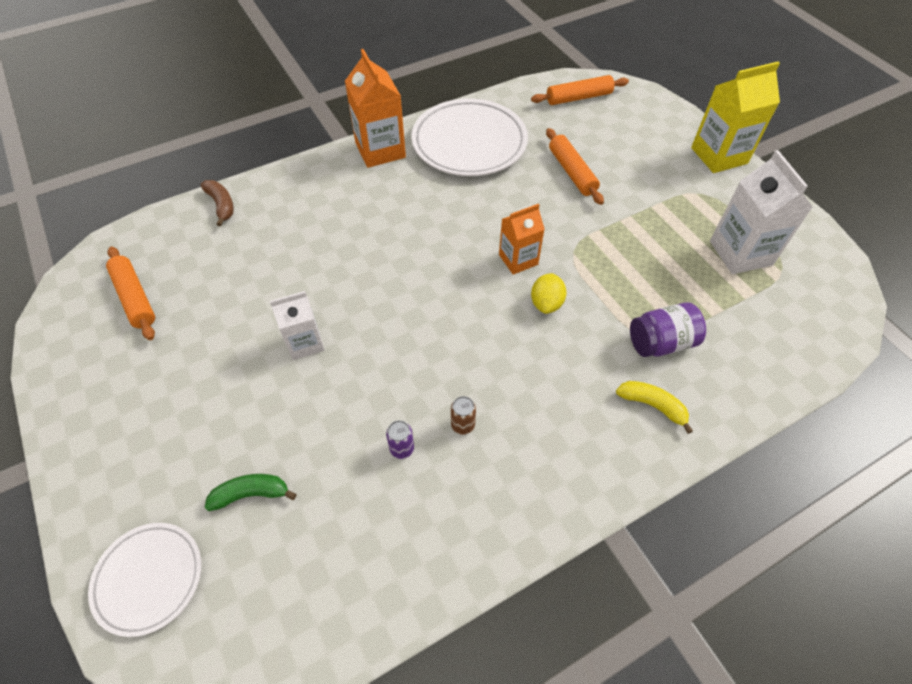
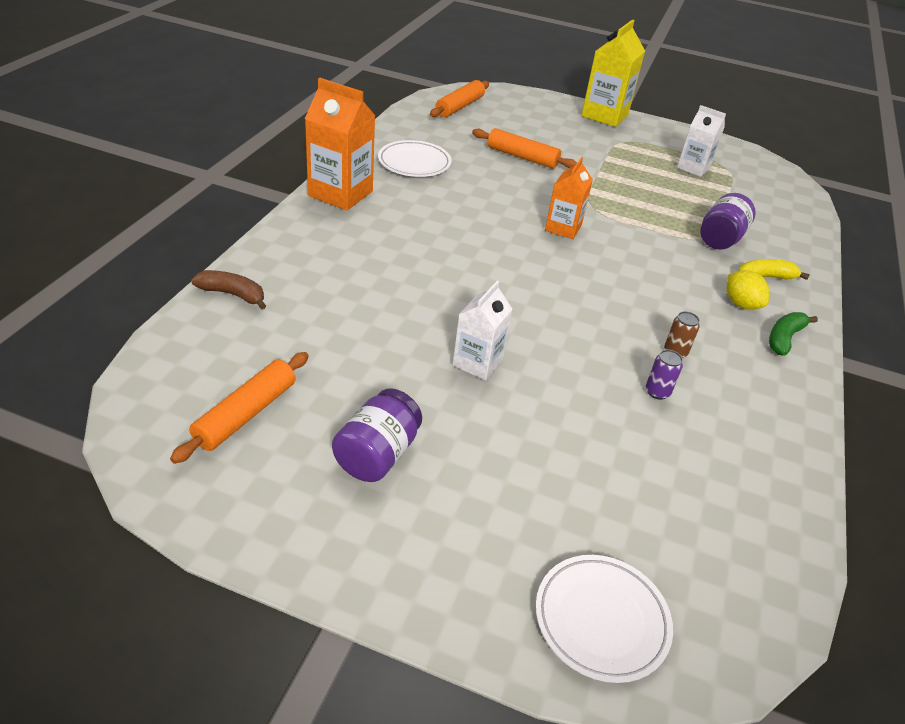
camera: 45 degrees left, 15 degrees down
(135, 298) = (246, 414): orange rolling pin -> orange rolling pin turned 75 degrees counterclockwise
(167, 372) = (377, 454): none -> purple jar
(251, 494) = (593, 496): green banana -> green banana (784, 338)
(469, 143) = (414, 163): white plate -> white plate, size x0.59
(546, 303) = (621, 247): yellow lemon -> yellow lemon (741, 304)
(740, 253) = (693, 168): white carton -> white carton, size x0.63

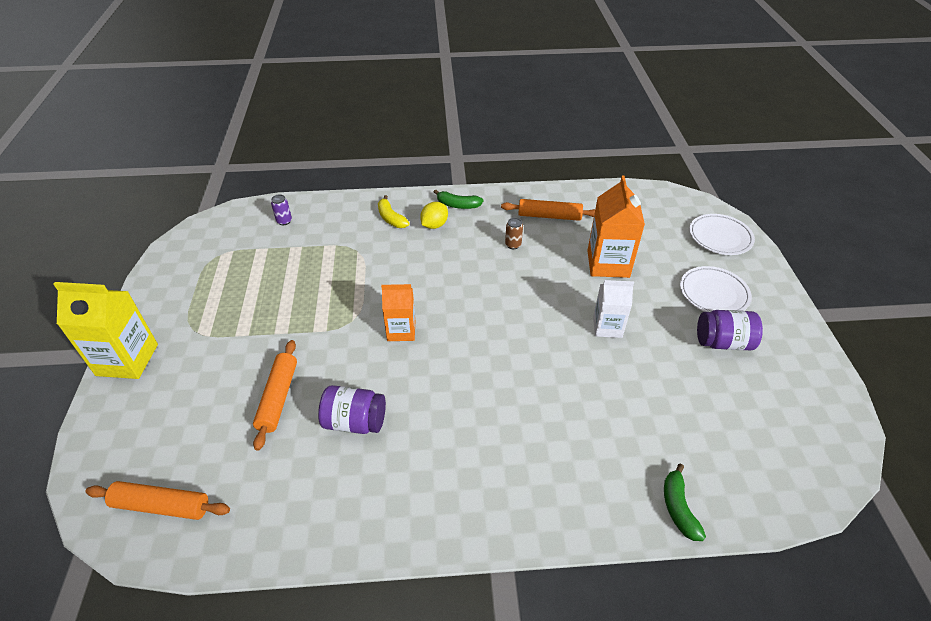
camera: 110 degrees left, 5 degrees up
(233, 294) = (678, 508): brown banana -> green banana
(246, 414) = (765, 420): orange rolling pin -> orange rolling pin (549, 216)
(340, 193) = (461, 520): orange carton -> orange carton (608, 264)
(414, 163) = (350, 485): white plate -> white plate (713, 294)
(657, 392) = (557, 246): purple can -> purple can (284, 221)
(693, 168) = (230, 275): white carton -> none
(720, 239) = (352, 244): purple jar -> purple jar (355, 422)

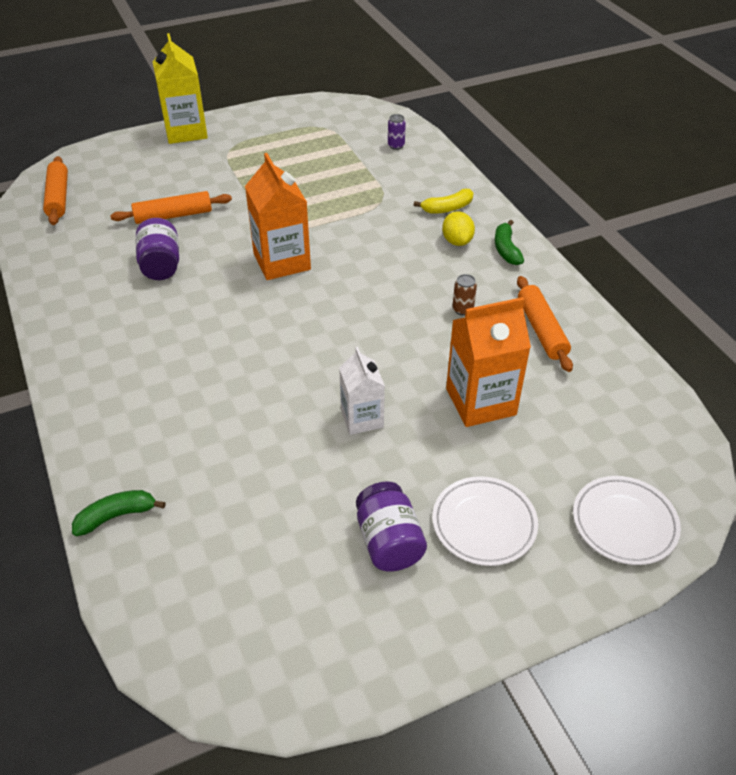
camera: 70 degrees right, 0 degrees up
(391, 218) = (447, 208): yellow banana -> yellow banana turned 150 degrees counterclockwise
(401, 331) = (282, 261): orange carton -> orange carton, size x1.58
(434, 225) = (457, 241): yellow lemon -> yellow lemon turned 60 degrees clockwise

